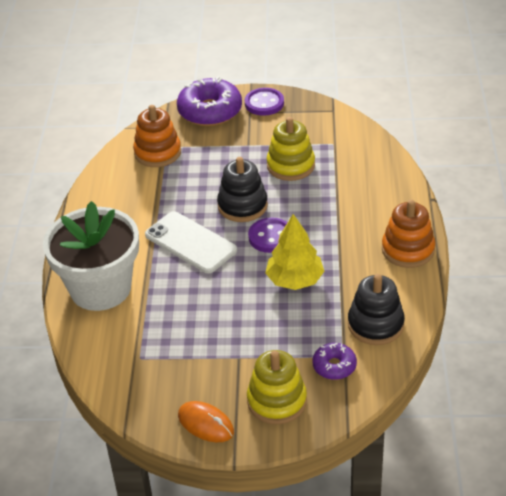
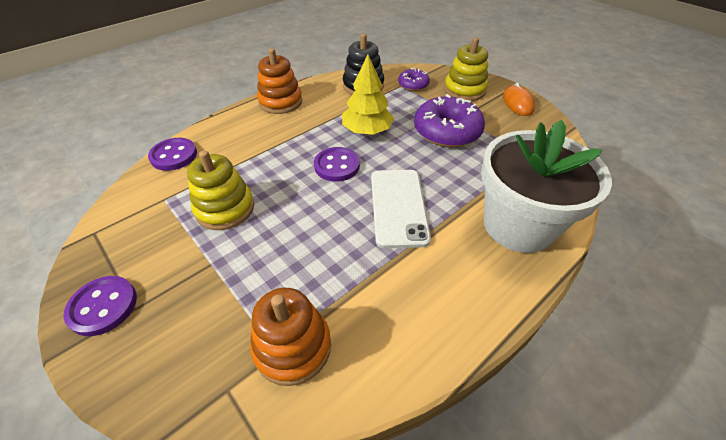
camera: 135 degrees left, 5 degrees up
(210, 111) = (153, 359): purple donut -> purple donut (447, 131)
(242, 206) = (316, 205): black stacking toy -> none
(385, 161) = (174, 156): none -> purple button

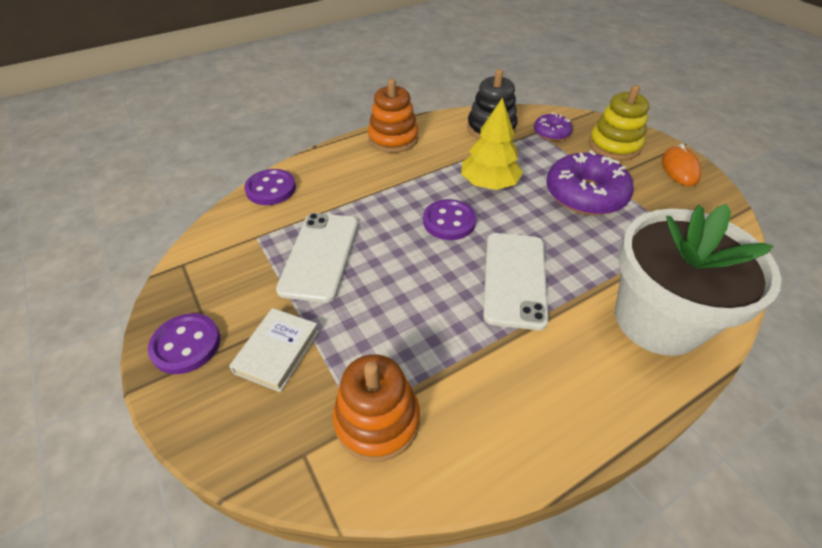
camera: 10 degrees right, 0 degrees up
(193, 300) = (277, 352): none -> white book
(225, 208) = (320, 255): yellow stacking toy -> white phone

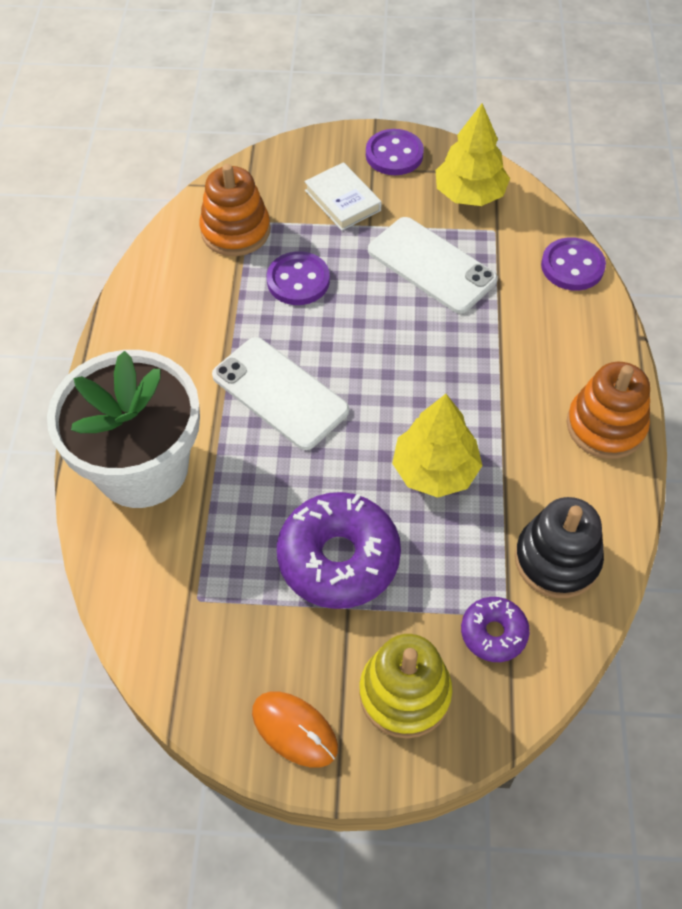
camera: 125 degrees right, 10 degrees up
(219, 268) = (470, 194): none -> yellow tree
(449, 221) = (400, 390): purple button -> purple button (298, 280)

